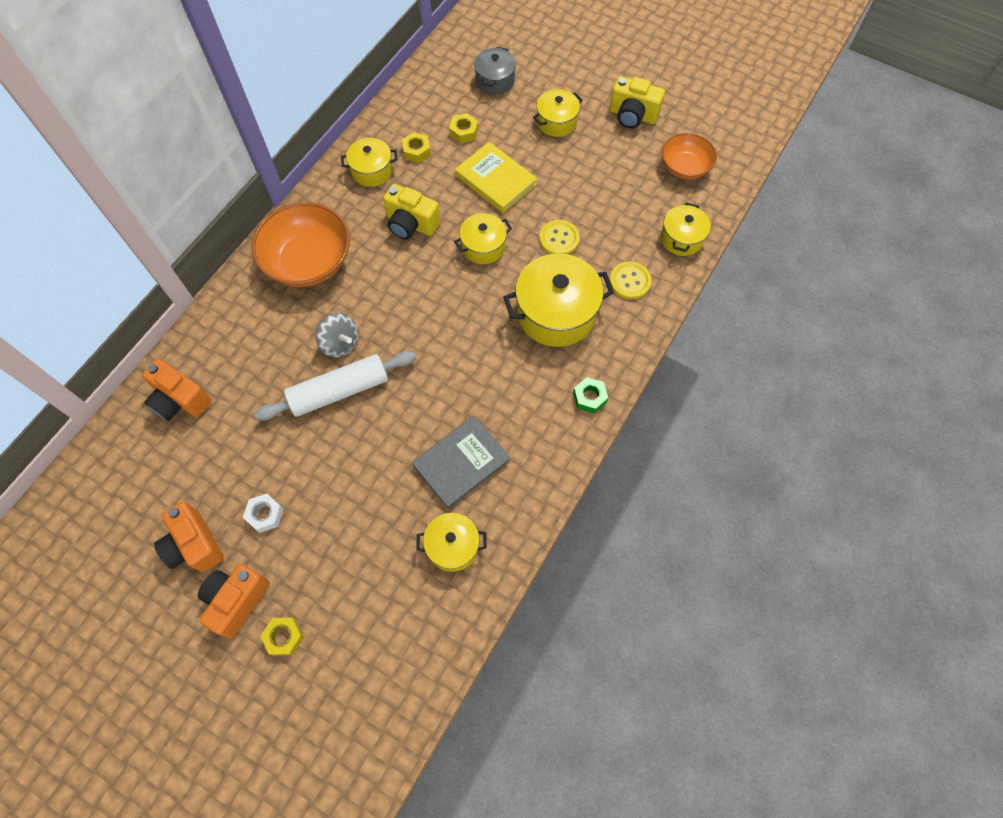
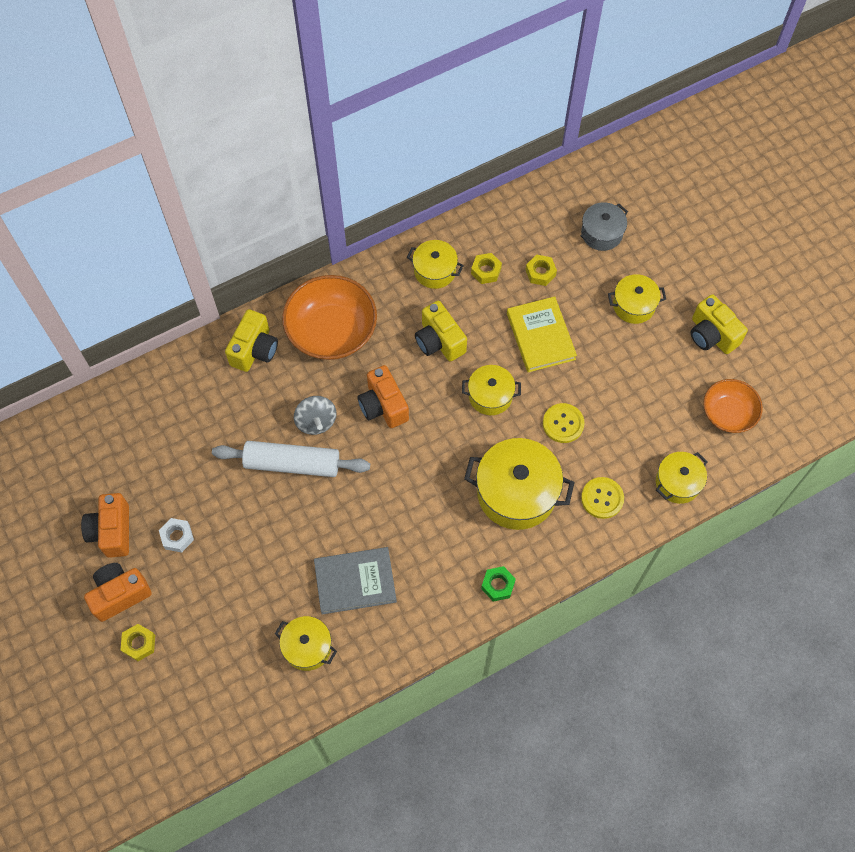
camera: 30 degrees right, 0 degrees up
(180, 400) = (163, 403): orange camera -> orange camera (383, 406)
(244, 311) = (254, 350): none -> yellow camera

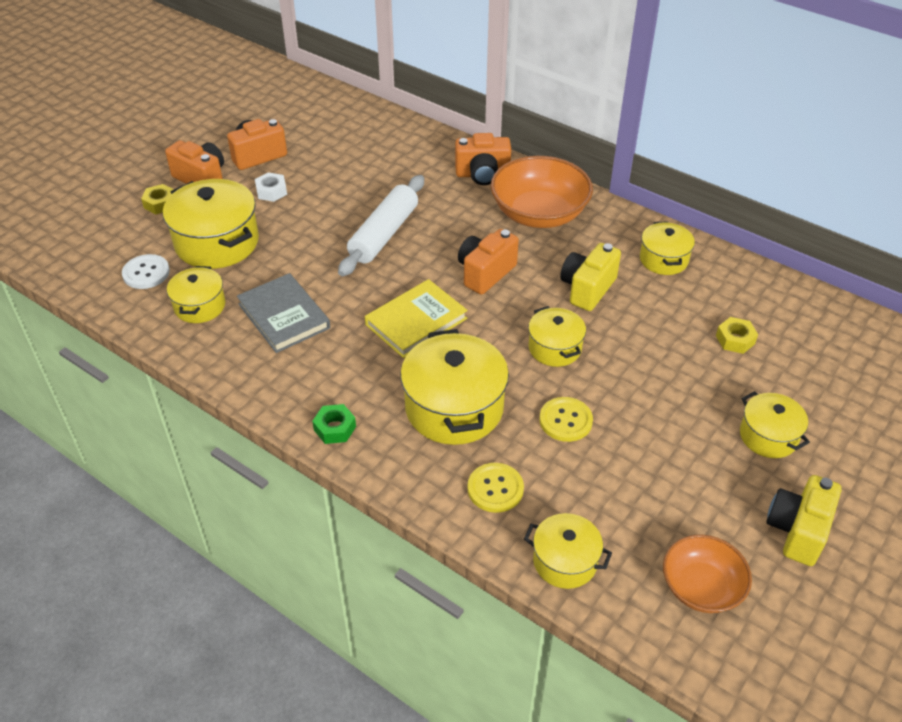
camera: 65 degrees right, 20 degrees down
(227, 608) = (217, 242): none -> yellow pot
(238, 682) = (146, 273): none -> white button
(254, 350) = (482, 174): yellow camera -> orange camera
(292, 463) = (384, 234): white rolling pin -> white rolling pin turned 45 degrees clockwise
(316, 421) = (437, 235): grey spinning top -> none
(486, 271) = (698, 296): yellow nut -> none
(540, 336) = (658, 365): yellow book -> yellow book (416, 321)
(601, 233) = (833, 375): grey pot -> none

